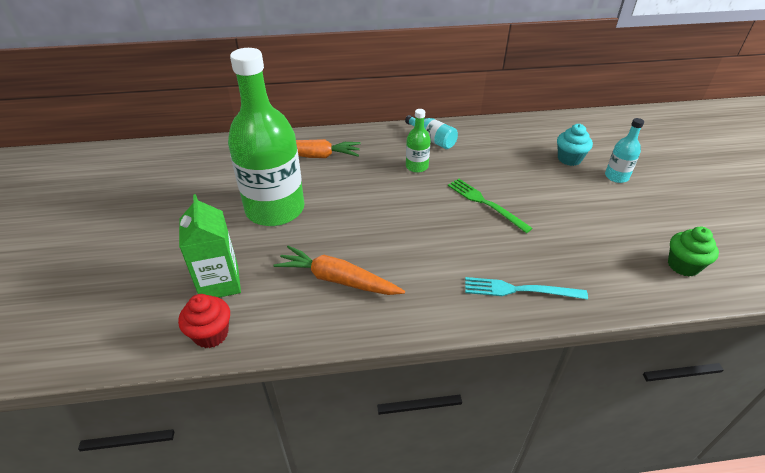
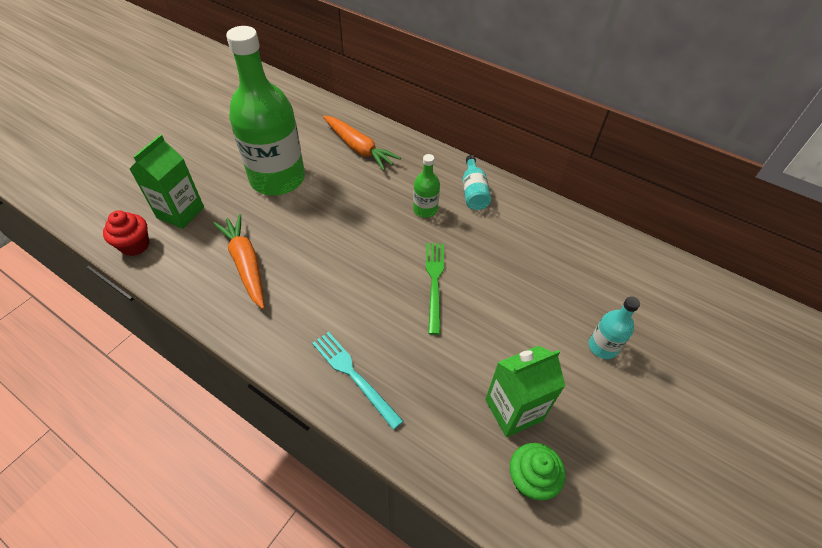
camera: 40 degrees right, 10 degrees up
(569, 159) = (579, 295): turquoise cupcake -> none
(625, 239) = (513, 410): none -> green carton

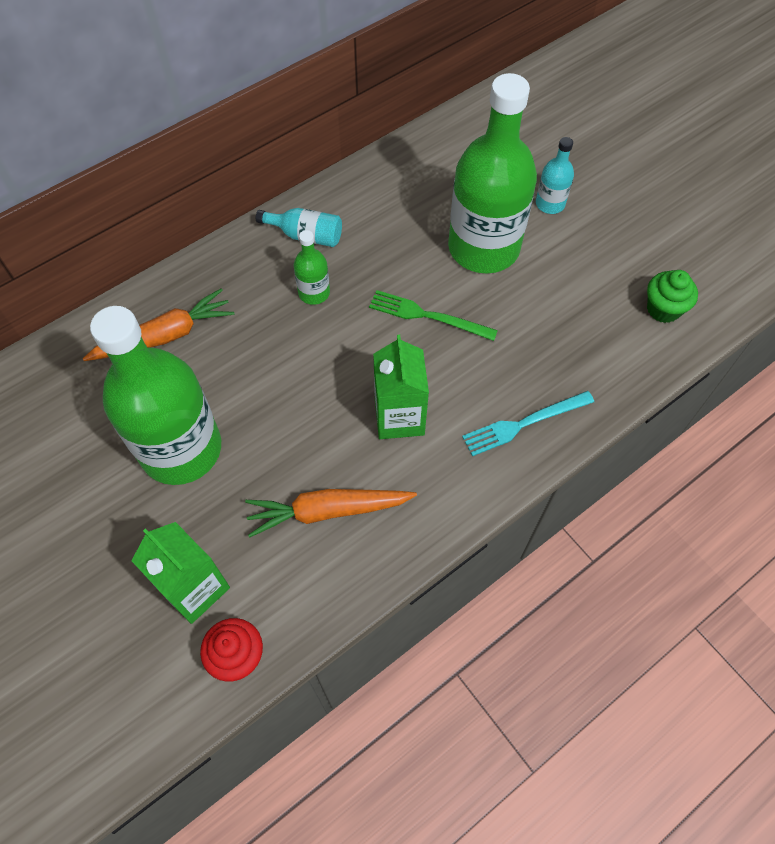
camera: 70 degrees left, 10 degrees up
(513, 410) = (596, 298): green carton -> green carton (399, 417)
(523, 305) = (483, 247): none -> green bottle

